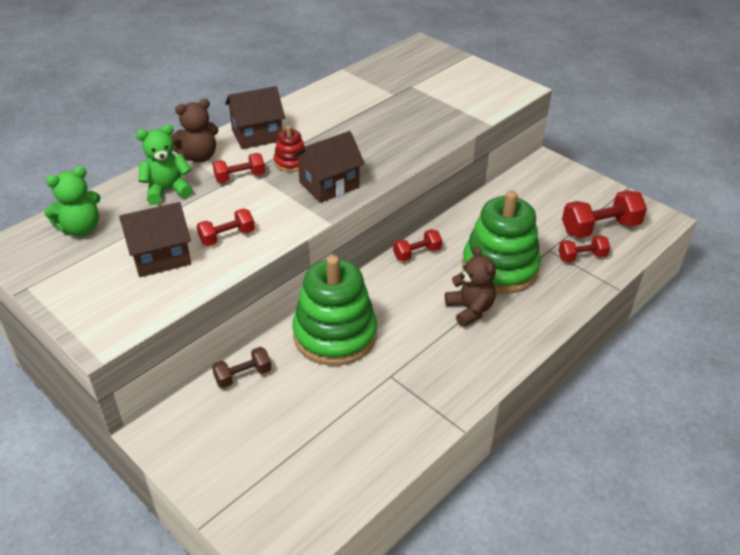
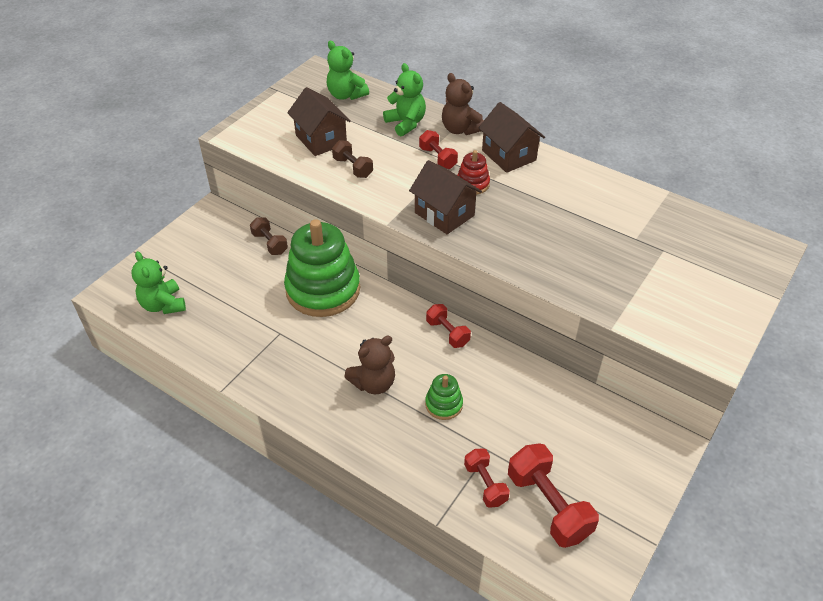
camera: 80 degrees right, 5 degrees up
(227, 237) = (353, 167): red dumbbell -> brown dumbbell
(317, 489) = (163, 305): none -> green teddy bear
(499, 268) = (444, 404): green stacking toy -> green stacking toy, size x0.45

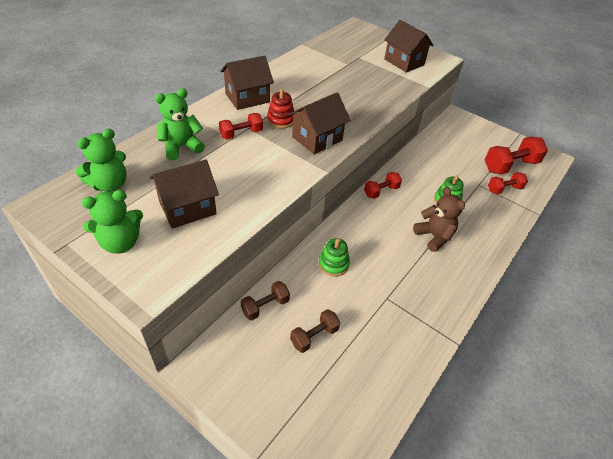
camera: 90 degrees left, 0 degrees up
(163, 305) = (352, 410): green teddy bear -> green teddy bear (121, 243)
(323, 289) = (333, 264): green stacking toy -> green stacking toy, size x0.45
(353, 167) = (242, 187): brown dumbbell -> brown dumbbell (314, 336)
(460, 129) = (202, 117): brown teddy bear -> none
(676, 302) = (404, 62): none -> brown house

